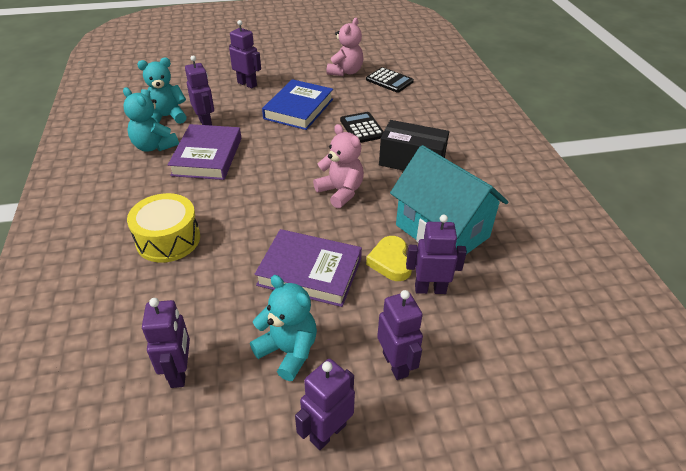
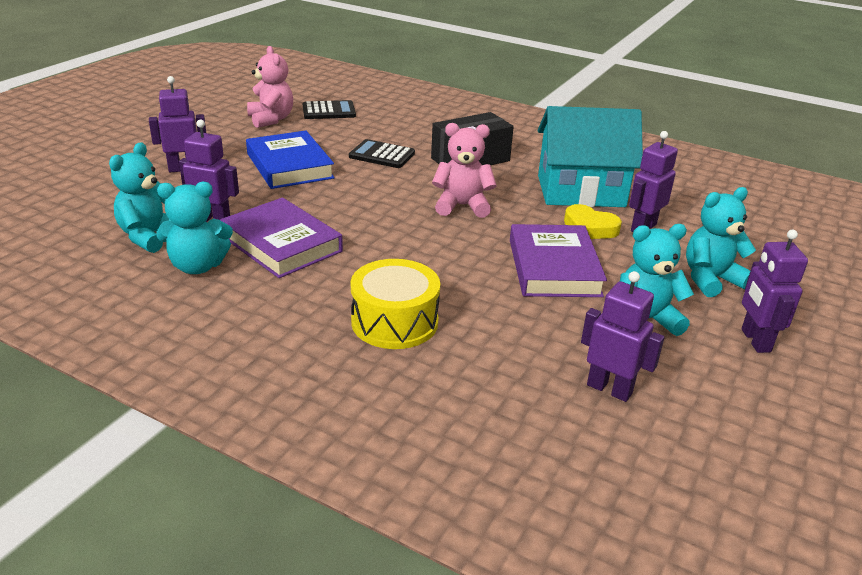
camera: 50 degrees left, 10 degrees down
(310, 272) = (554, 267): purple book -> purple book turned 60 degrees counterclockwise
(395, 364) = (710, 279): purple robot -> turquoise teddy bear

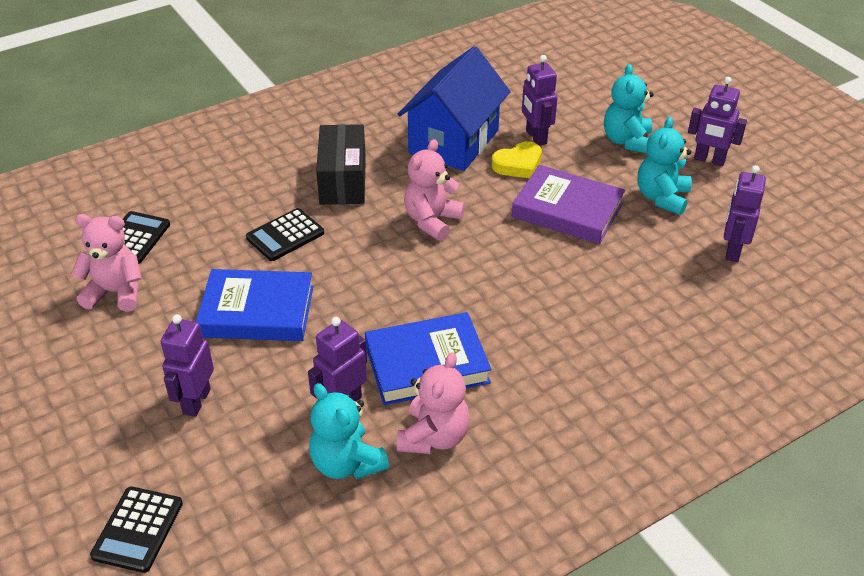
camera: 60 degrees left, 10 degrees up
(57, 181) = (138, 529): none -> black calculator
(198, 266) = (434, 437): turquoise teddy bear -> pink teddy bear
(281, 244) = (427, 364): purple book -> blue book
(394, 322) = (598, 330): yellow drum -> none
(580, 191) = (453, 141): turquoise house -> blue house
(609, 389) = (732, 251): purple robot -> purple robot turned 45 degrees counterclockwise

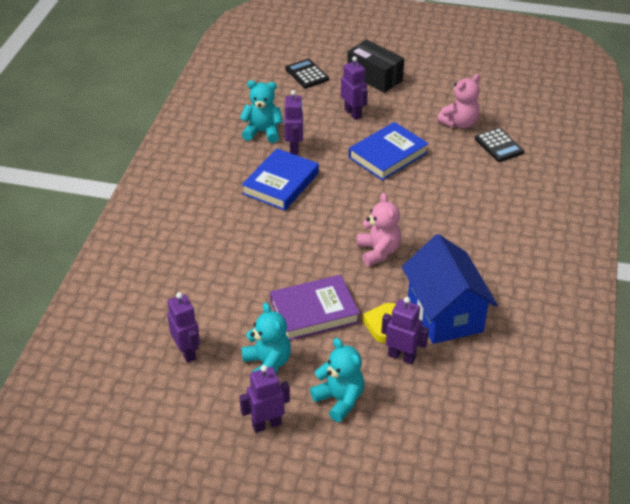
camera: 135 degrees right, 0 degrees up
(285, 235) = (436, 193): black calculator -> none
(343, 180) = (462, 241): black box -> black box (374, 77)
(434, 437) = (240, 160): pink teddy bear -> none

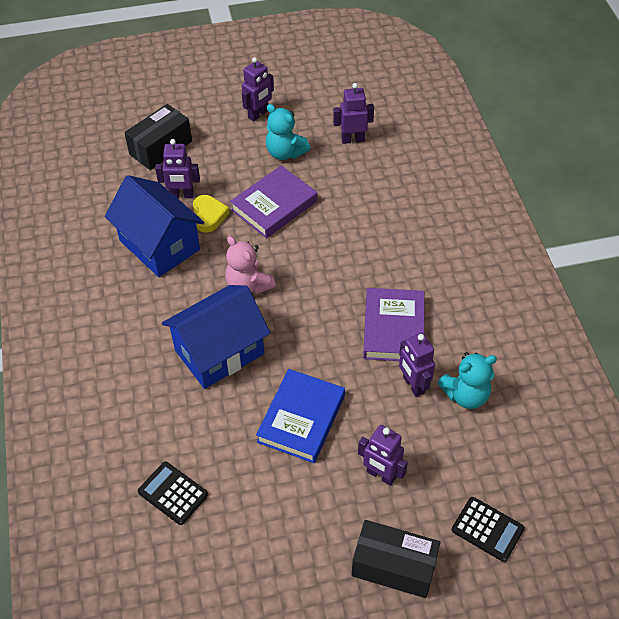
camera: 155 degrees right, 10 degrees up
(187, 352) = (352, 139): purple robot -> purple robot turned 135 degrees clockwise
(280, 183) = (393, 328): blue book -> purple book
(339, 400) = (215, 147): turquoise teddy bear -> none
(401, 423) = (160, 148): none -> black box
(428, 212) = (219, 352): none -> blue house
(459, 123) = (237, 516): pink teddy bear -> none

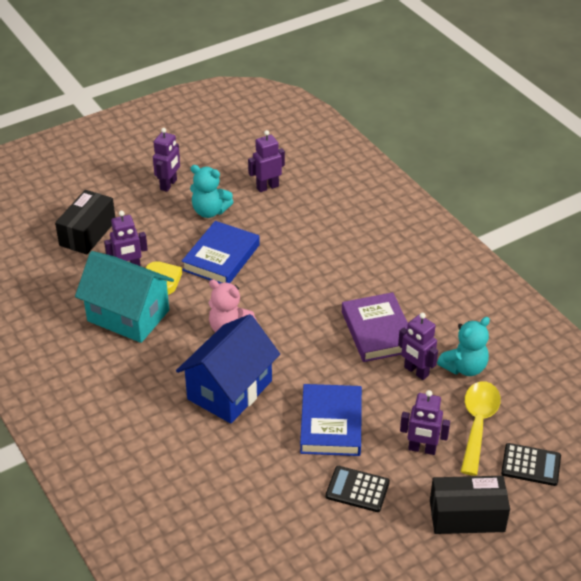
camera: 20 degrees left, 10 degrees down
(159, 245) = (128, 316): blue house -> turquoise house
(173, 493) = (244, 515): black calculator -> black calculator (357, 489)
(274, 205) = (221, 257): purple book -> blue book
(452, 464) = (478, 423): none -> yellow spoon

